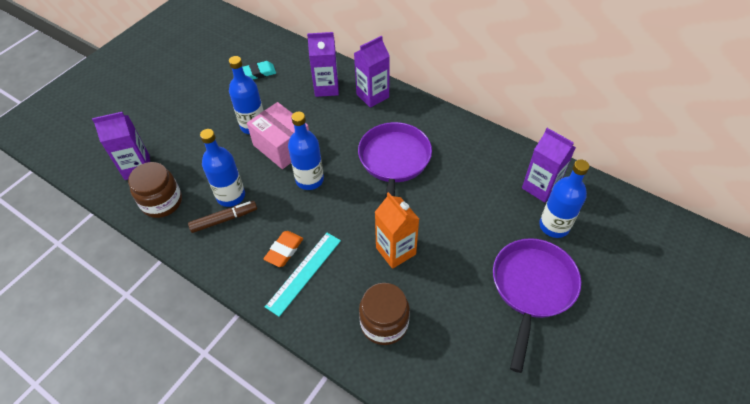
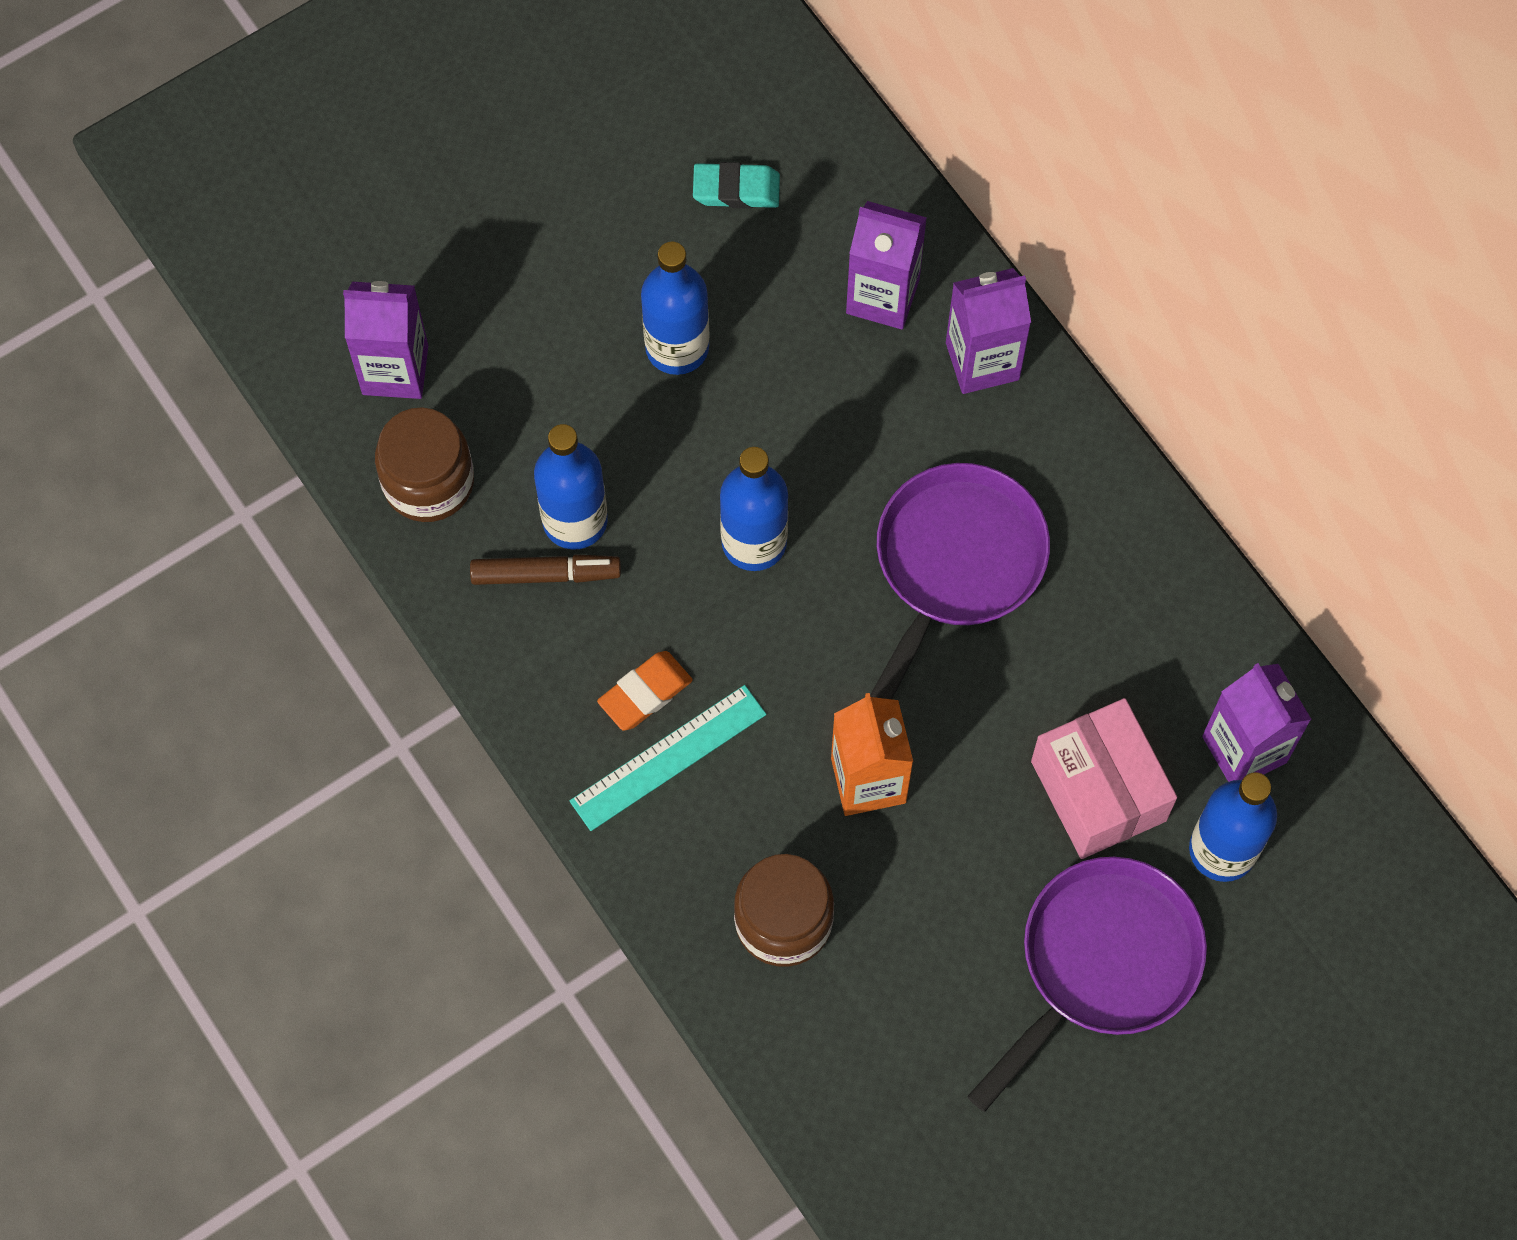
camera: 20 degrees right, 15 degrees up
(282, 146) = (724, 430): pink box -> pink box (1098, 791)

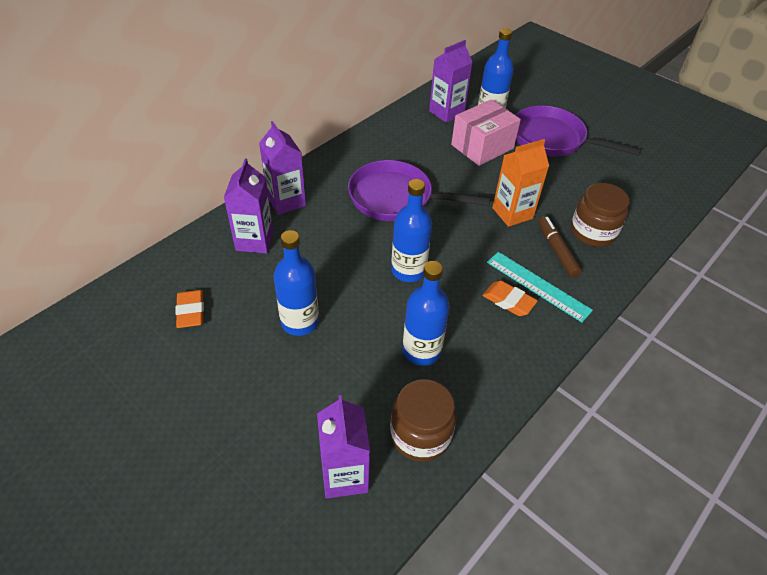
camera: 105 degrees left, 20 degrees down
(545, 574) = (459, 358): brown marker -> brown marker (557, 250)
(736, 189) = (191, 311): turquoise eraser -> orange eraser

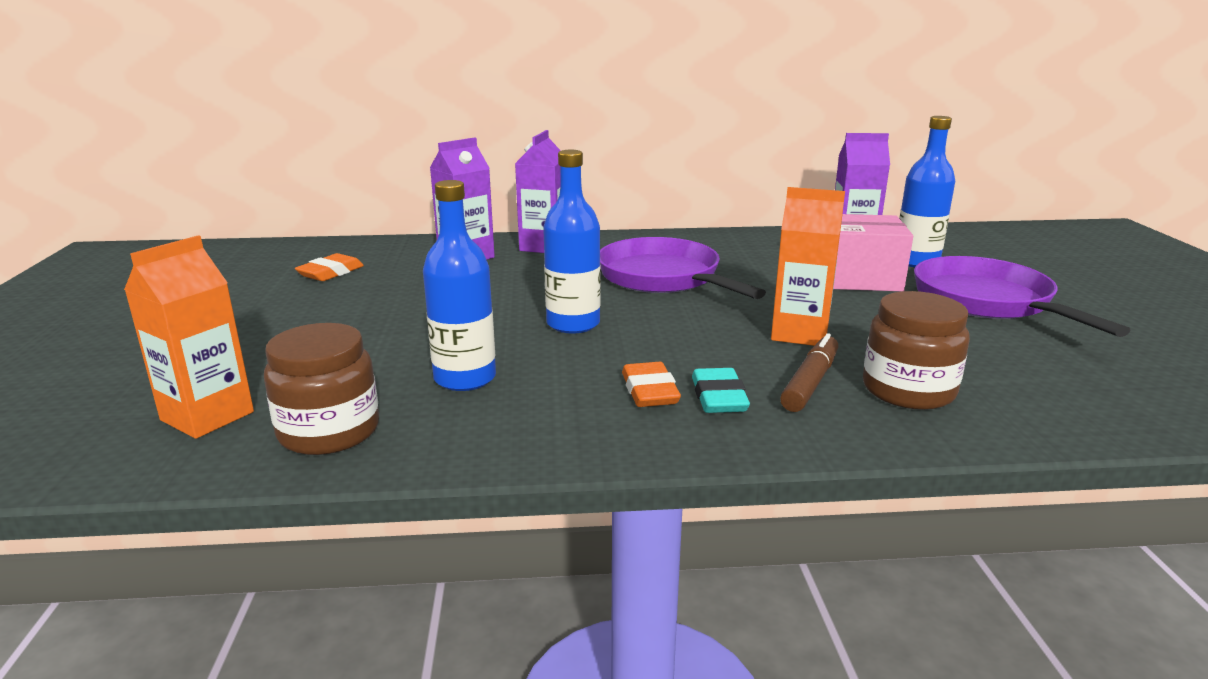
camera: 45 degrees right, 25 degrees down
(300, 322) = (396, 311): blue bottle -> none
(344, 475) = (207, 416): purple carton -> orange carton
(538, 286) = (718, 397): turquoise ruler -> turquoise eraser

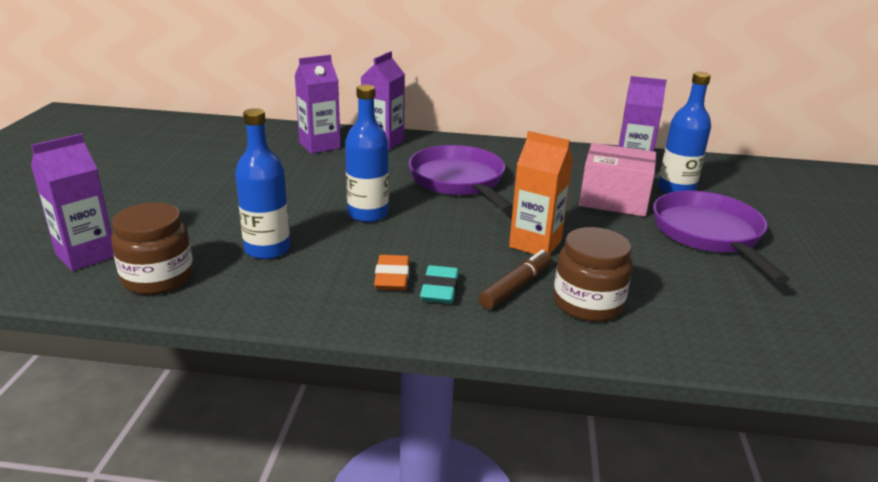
camera: 10 degrees right, 5 degrees up
(207, 416) = (86, 255): orange carton -> purple carton
(330, 273) = (215, 149): orange eraser -> none

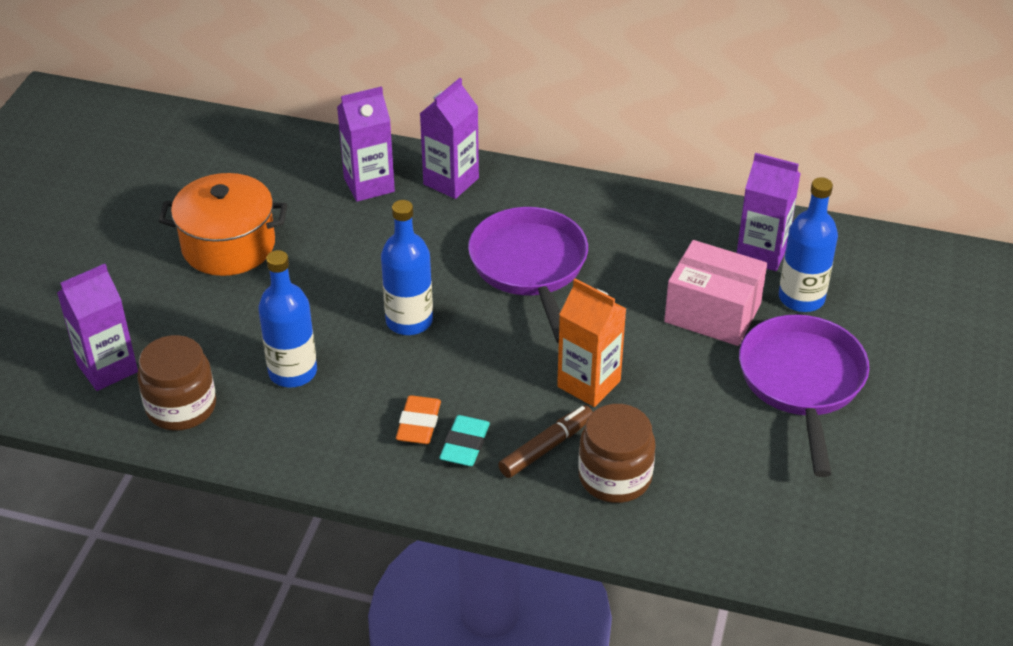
camera: 10 degrees right, 15 degrees up
(206, 179) = (228, 246): none -> orange pot

